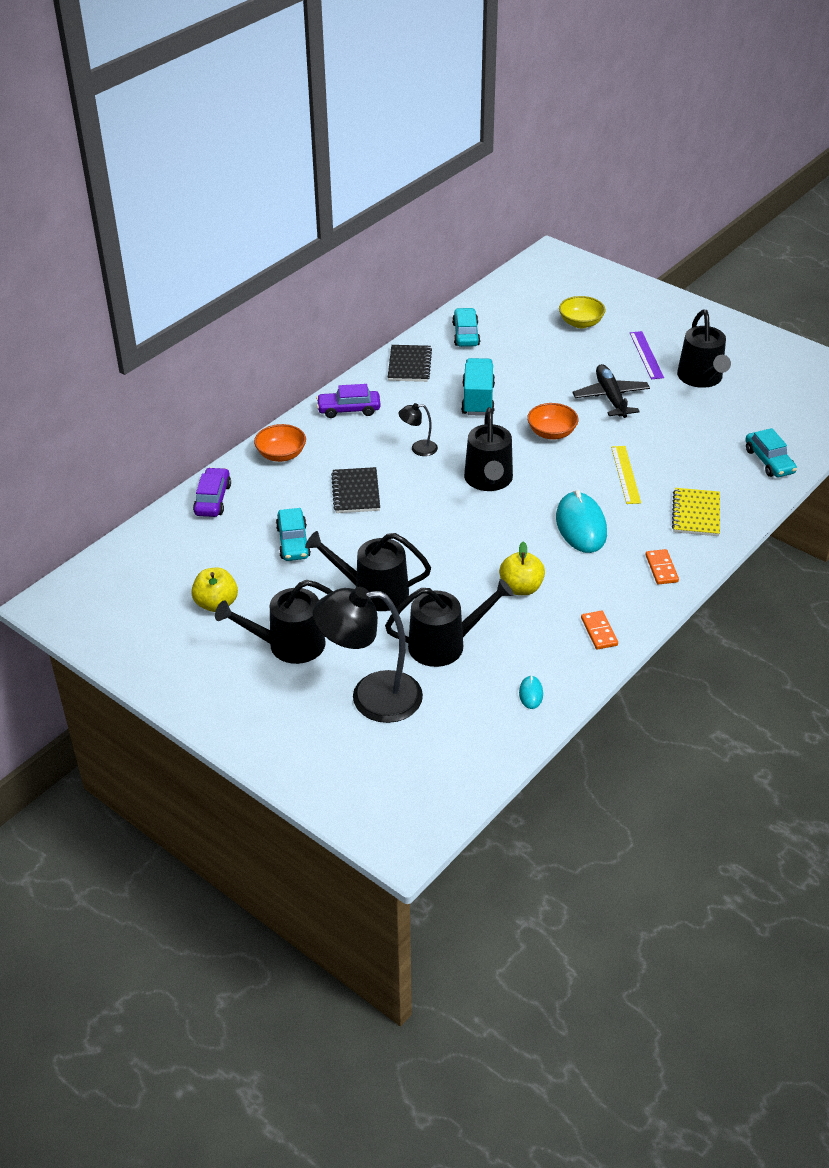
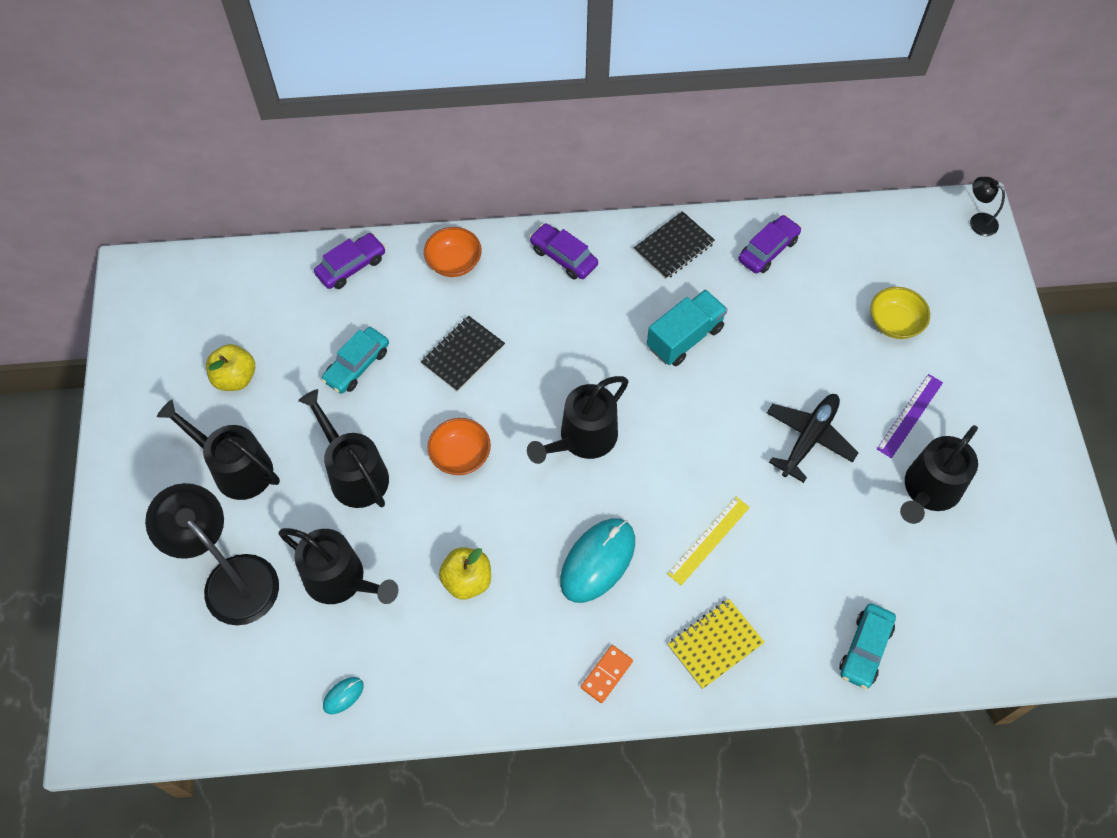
camera: 45 degrees right, 20 degrees up
(418, 449) = (568, 351): black lamp -> black lamp (978, 221)
(466, 334) = (768, 250): turquoise car -> purple car
(551, 433) = (702, 433): orange bowl -> orange bowl (460, 455)
(599, 632) = (471, 688): orange domino -> none

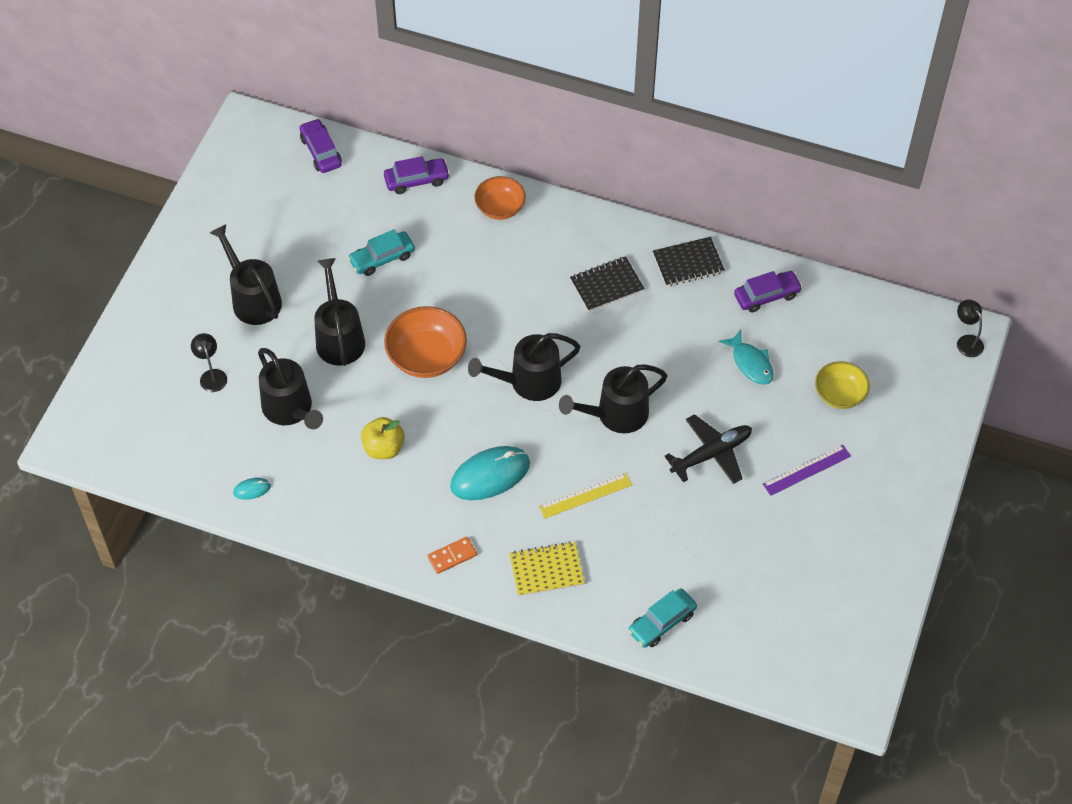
camera: 25 degrees right, 5 degrees down
(231, 578) = (212, 375): black lamp -> black lamp, size x0.45
(235, 378) = (285, 232): yellow apple -> none
(460, 455) = (426, 356): orange bowl -> orange bowl, size x1.53
(463, 355) = (469, 282): black notebook -> black notebook (606, 285)
(563, 257) = (591, 237): purple car -> purple car (321, 151)
(685, 337) = (655, 338): turquoise truck -> none
(792, 326) = (750, 363): none -> turquoise fish
(929, 490) = (786, 532): black watering can -> black watering can (616, 414)

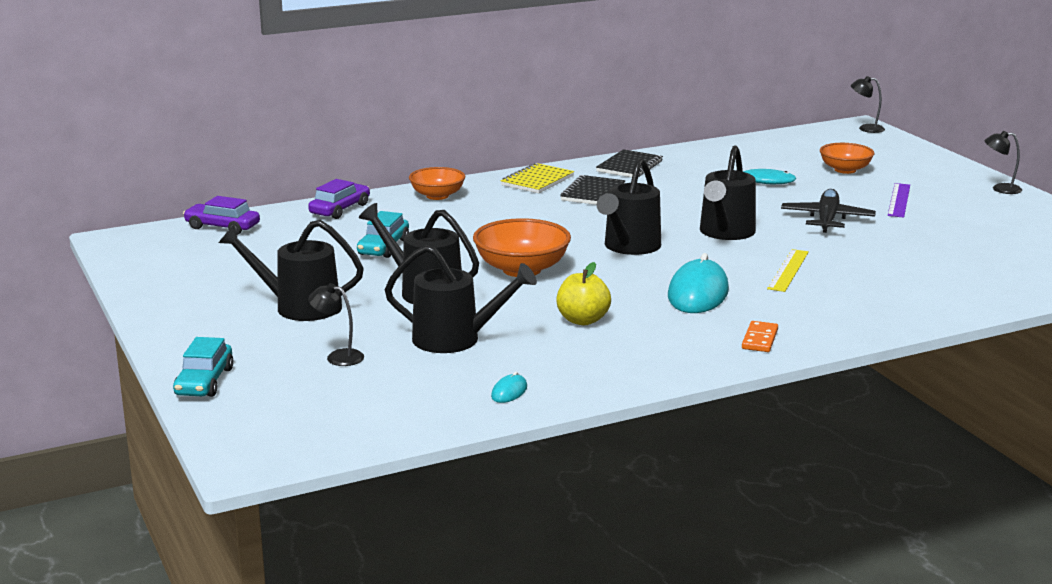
camera: 45 degrees left, 35 degrees down
(546, 570) = (843, 311): yellow notebook -> yellow notebook (537, 181)
(662, 622) = (975, 292): turquoise car -> turquoise car (204, 382)
(767, 296) = (710, 158): purple car -> none
(839, 394) = (845, 170): yellow bowl -> orange bowl
(911, 517) = (1000, 189): none -> black lamp

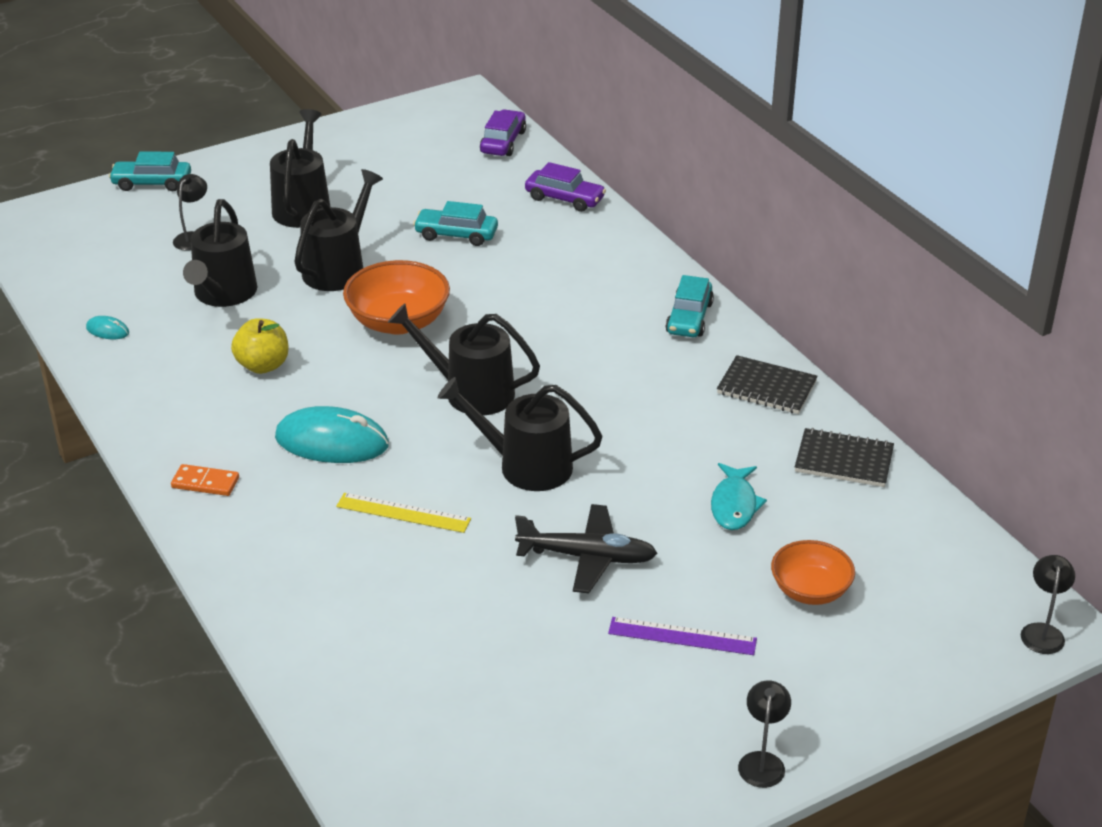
camera: 85 degrees right, 15 degrees up
(437, 196) = (620, 253): orange bowl -> none
(537, 181) = (689, 318): yellow notebook -> turquoise car
(592, 193) = (653, 361): black notebook -> black notebook (844, 460)

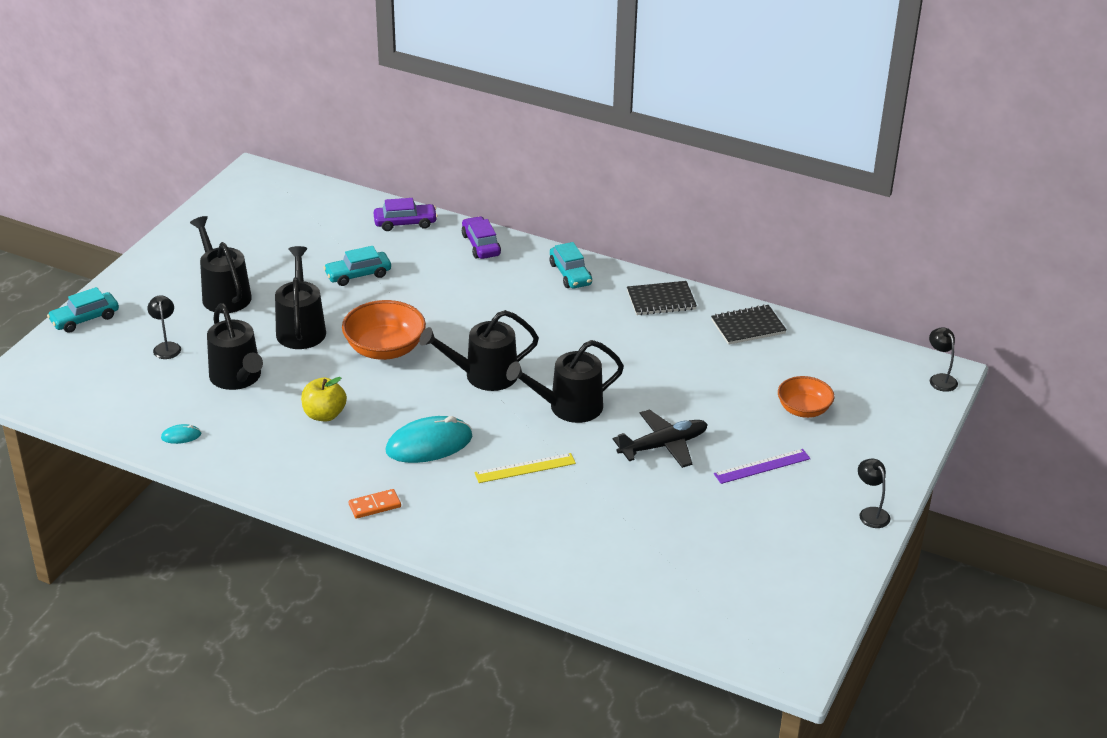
camera: 35 degrees left, 0 degrees up
(503, 142) = (318, 197): purple car -> purple car (481, 245)
(734, 505) = (714, 379): turquoise fish -> none

